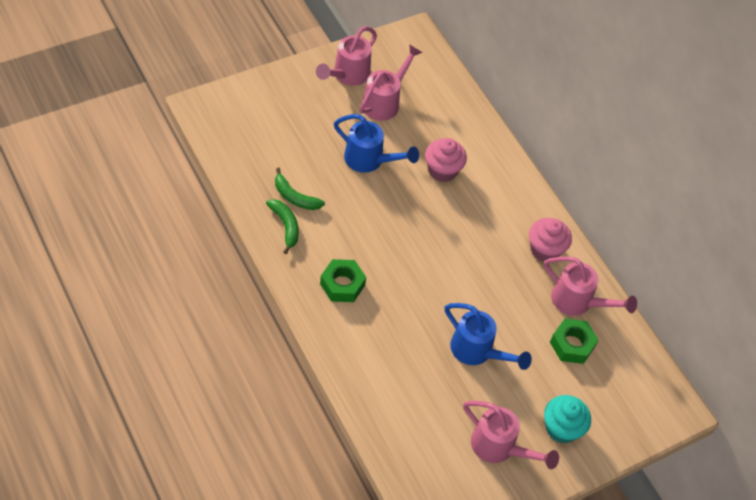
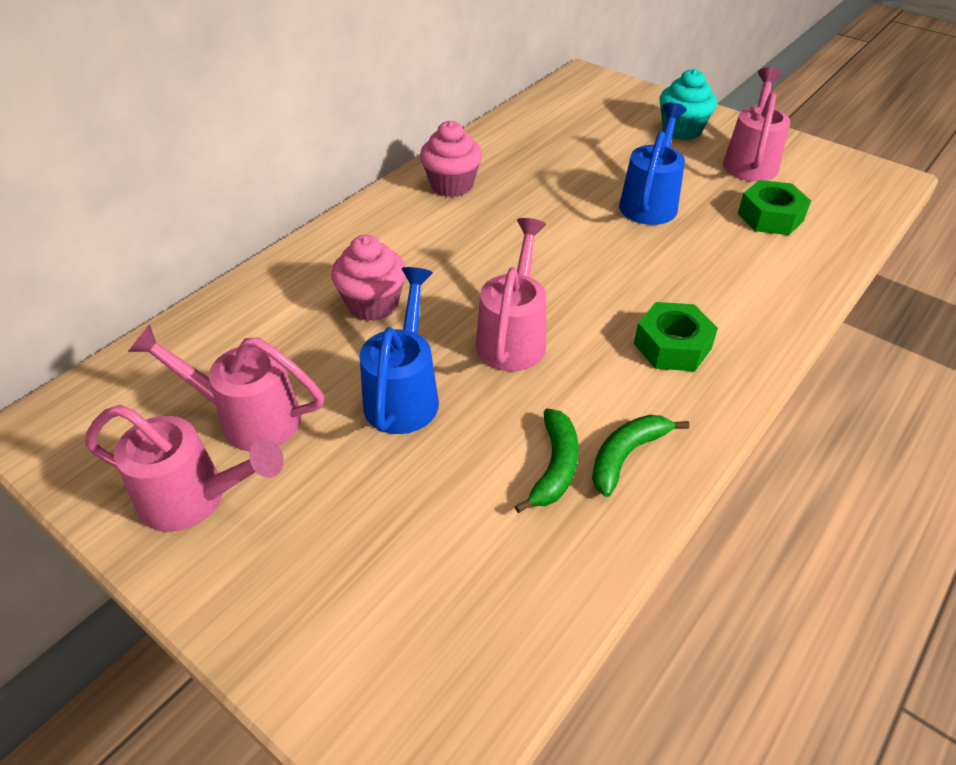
camera: 105 degrees left, 10 degrees down
(572, 345) = (572, 142): green nut -> green nut (770, 217)
(578, 302) = (510, 149): pink watering can -> pink watering can (513, 336)

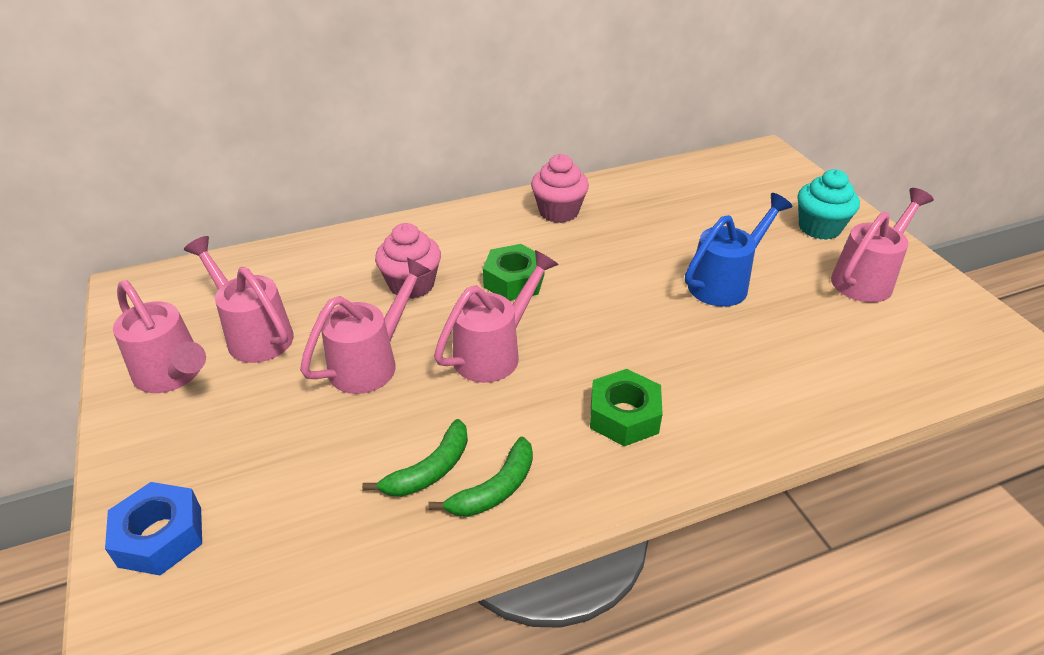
camera: 30 degrees right, 5 degrees down
(349, 661) = (160, 536): none -> blue nut
(404, 393) = (372, 362): blue watering can -> pink watering can
(626, 455) = (495, 489): green banana -> green banana turned 150 degrees clockwise
(770, 217) = (837, 337): green nut -> green nut (514, 281)

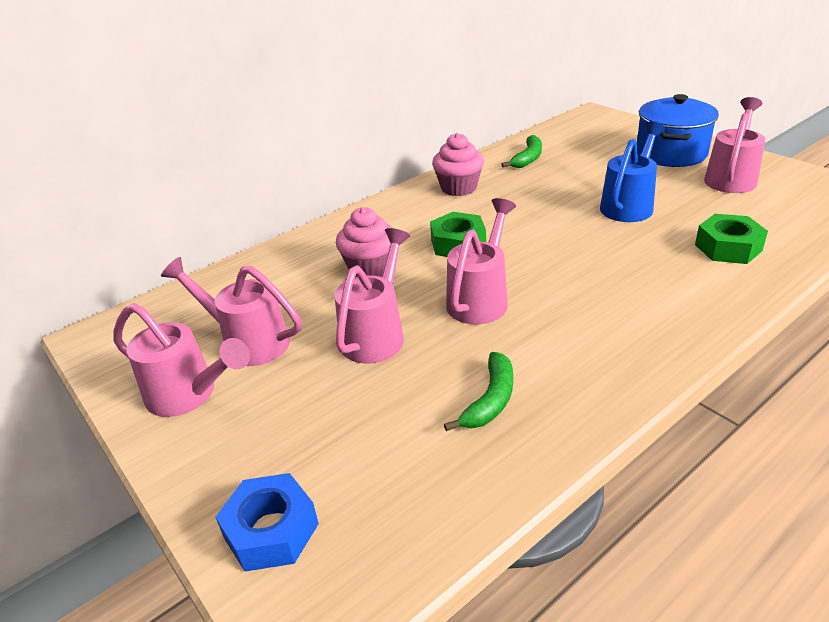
camera: 15 degrees left, 5 degrees down
(495, 489) = (558, 397): green banana -> green banana (528, 158)
(624, 416) = (623, 315): green nut -> green nut (728, 247)
(819, 228) = (671, 153): turquoise cupcake -> blue pot

